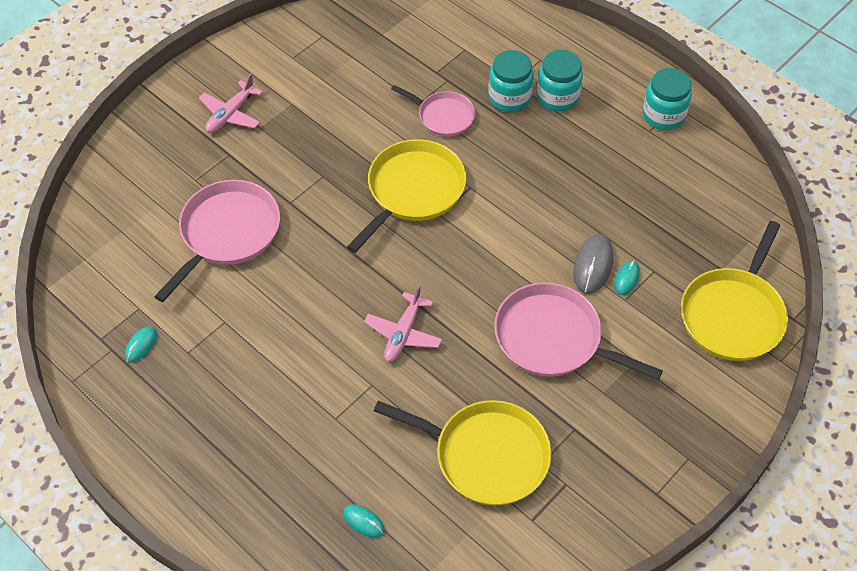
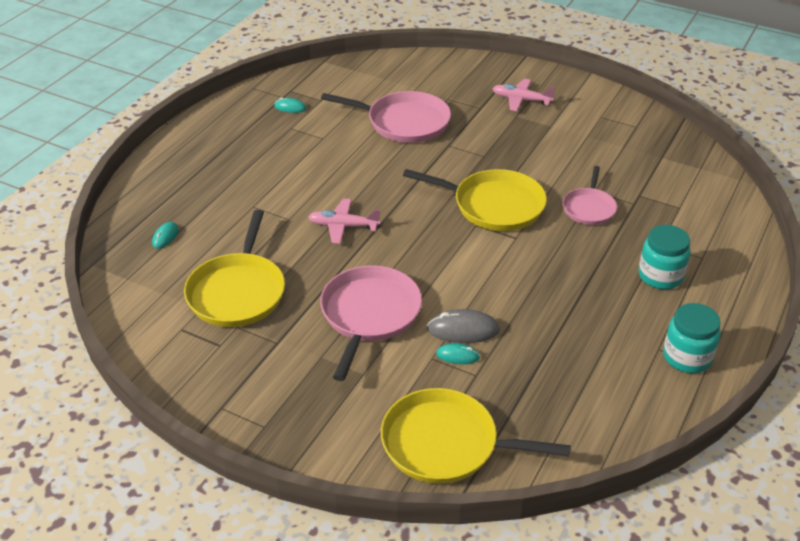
camera: 75 degrees right, 15 degrees down
(509, 97) = (638, 244): turquoise jar -> none

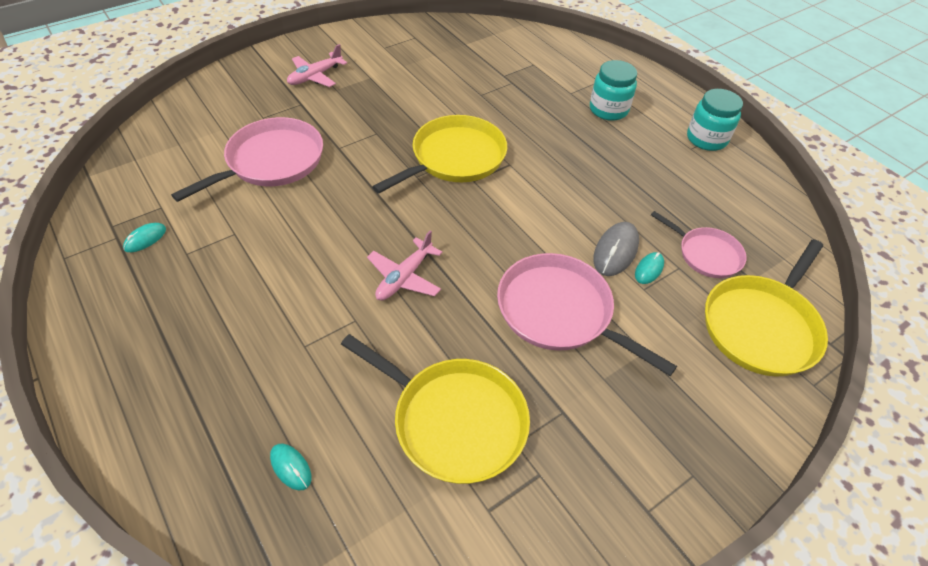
camera: 65 degrees left, 10 degrees up
(589, 208) = (500, 107): pink pan -> pink pan (706, 254)

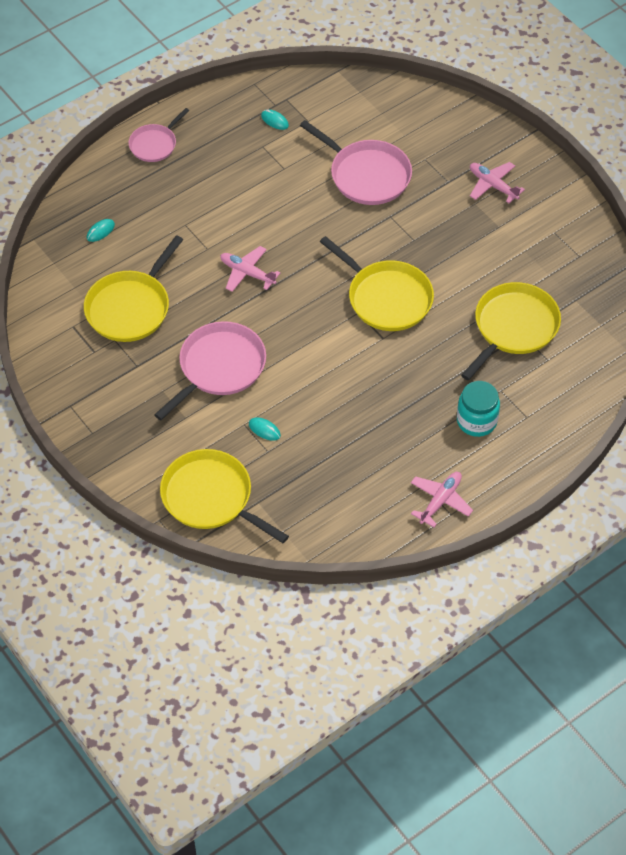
camera: 90 degrees right, 5 degrees up
(496, 79) = (513, 328): none -> yellow pan
(615, 251) = (283, 409): grey mouse -> none
(706, 139) = (440, 501): turquoise jar -> pink plane
(706, 254) = (283, 473): pink pan -> pink pan (155, 144)

